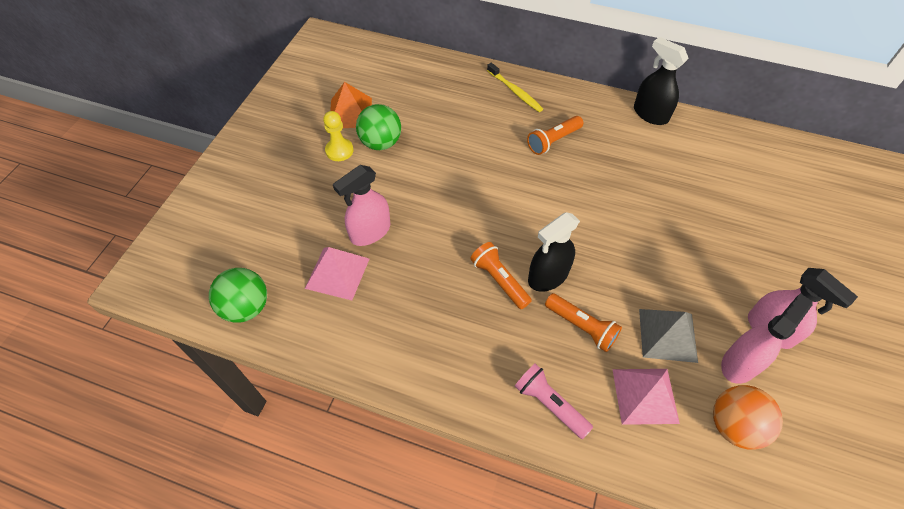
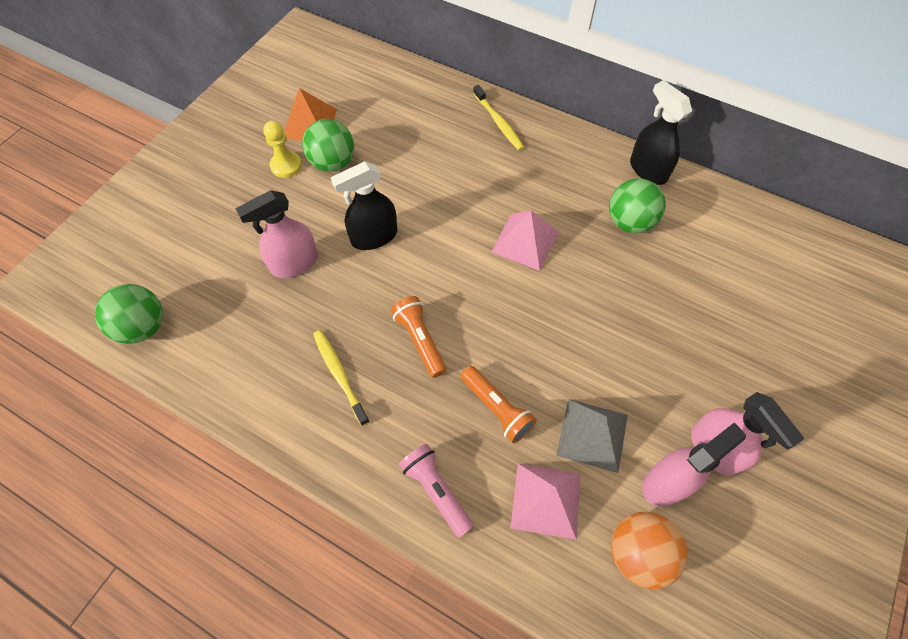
camera: 10 degrees right, 5 degrees up
(337, 273) = (247, 304): pink pyramid -> pink pyramid (525, 241)
(437, 320) = (339, 375): none -> yellow toothbrush
(548, 276) = (475, 344): black spray bottle -> black spray bottle (374, 237)
(553, 141) = (526, 187): orange flashlight -> none
(647, 158) = (629, 222): none -> green ball

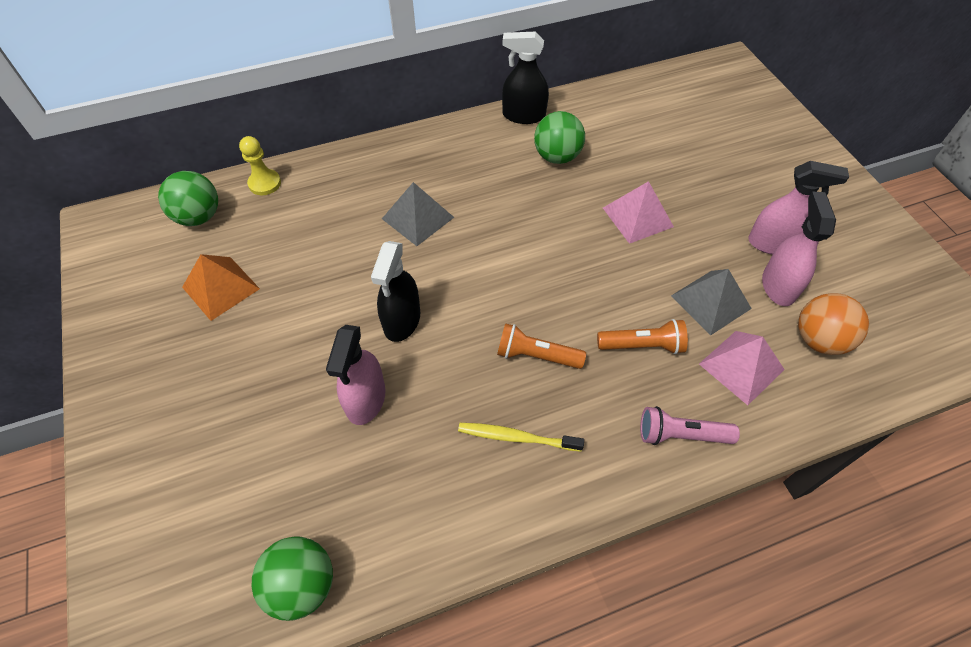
camera: 50 degrees left, 5 degrees down
(286, 165) = (247, 337): yellow pawn -> yellow pawn (265, 183)
(333, 163) = (288, 299): green ball -> green ball (199, 217)
(471, 180) = (417, 218): none -> grey pyramid
(498, 122) = (381, 163): yellow toothbrush -> none
(525, 241) = (512, 226): pink pyramid -> pink pyramid (637, 217)

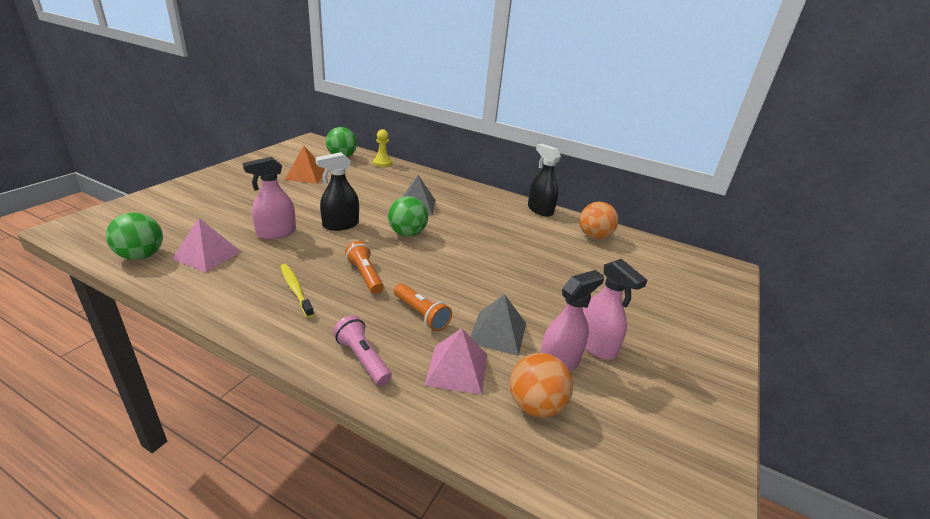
camera: 45 degrees right, 25 degrees down
(557, 157) = (527, 231): green ball -> green ball (407, 233)
(610, 113) = (594, 236): none -> orange ball
(637, 217) = (526, 275): pink pyramid -> pink pyramid (207, 255)

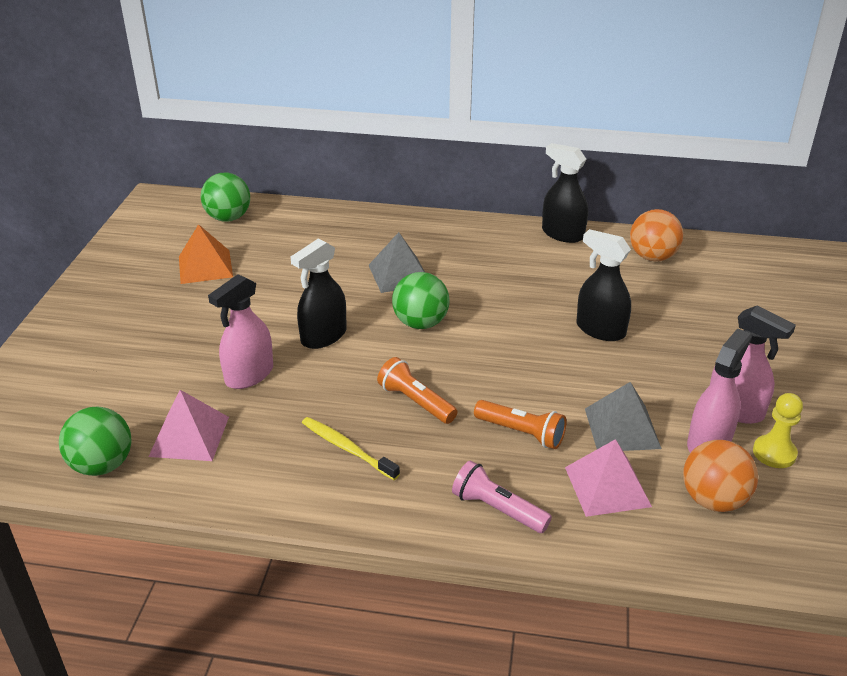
camera: 15 degrees left, 5 degrees up
(382, 163) = (296, 213): yellow pawn -> yellow pawn (774, 453)
(526, 268) = (600, 330): none -> black spray bottle

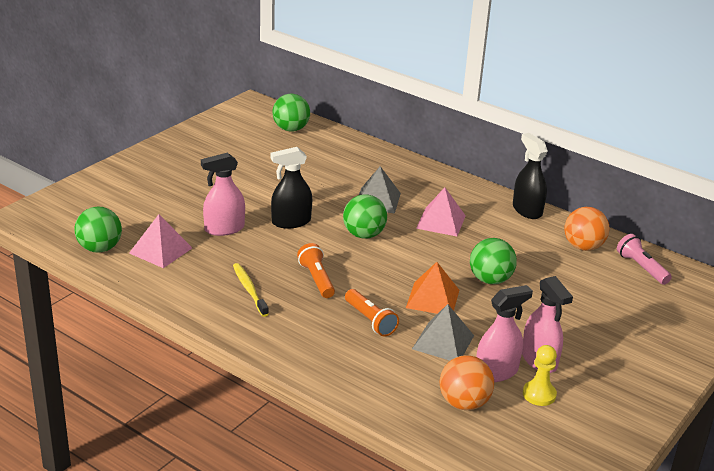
camera: 25 degrees right, 5 degrees down
(205, 266) = (250, 156): orange pyramid -> orange pyramid (433, 299)
(498, 509) = (313, 355): pink flashlight -> pink flashlight (641, 268)
(600, 330) = (490, 280): black spray bottle -> green ball
(607, 486) = (398, 369): pink pyramid -> pink pyramid (441, 221)

